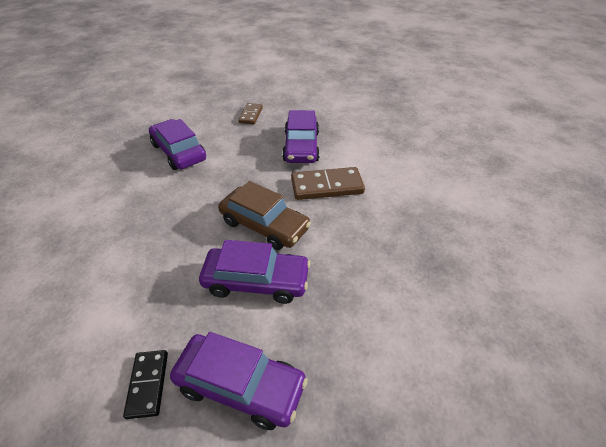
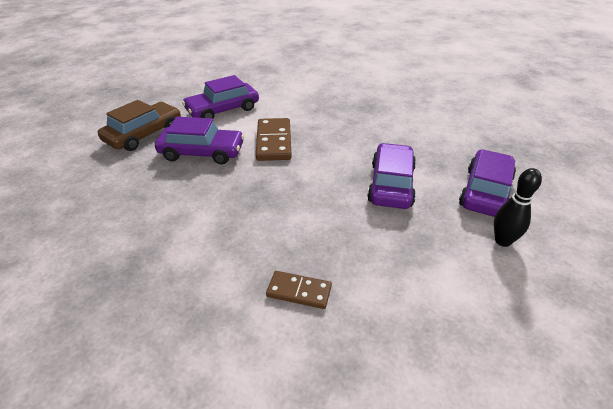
camera: 85 degrees left, 5 degrees down
(147, 384) = (502, 241): black domino -> black bowling pin
(179, 152) = (166, 254): purple car -> purple car (223, 110)
(251, 115) = (108, 188): brown domino -> brown domino (299, 291)
(264, 225) = (323, 179): brown car -> brown car (144, 134)

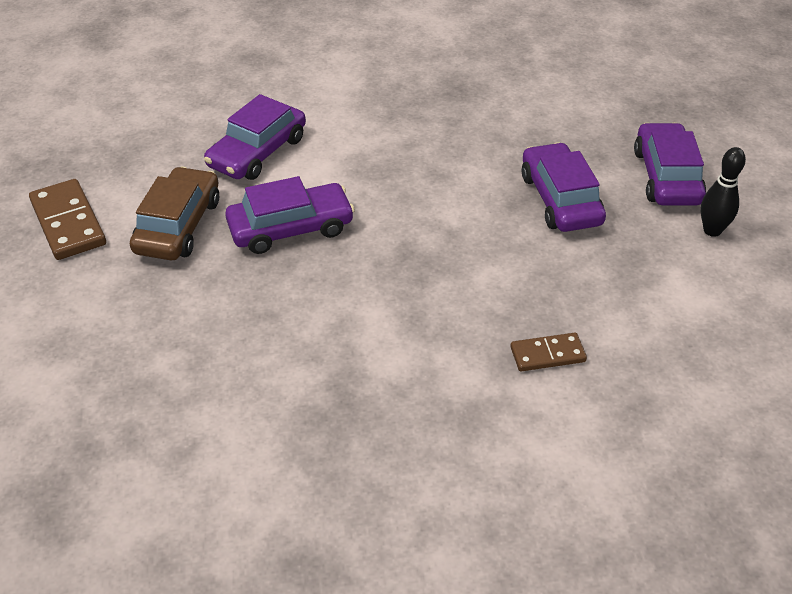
camera: 25 degrees left, 5 degrees up
(274, 142) = (374, 183): brown domino -> brown domino (68, 223)

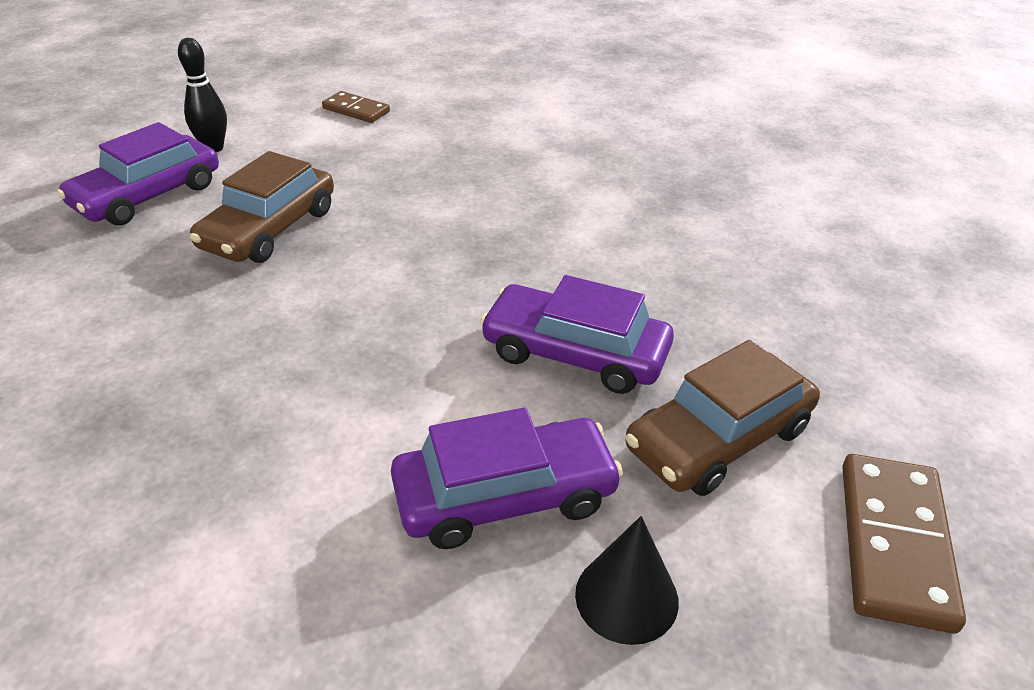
camera: 140 degrees left, 5 degrees down
(176, 148) = (626, 597): none -> black cone
(547, 354) = (480, 149): brown domino -> brown domino (356, 110)
(560, 199) = (269, 229): purple car -> brown car

